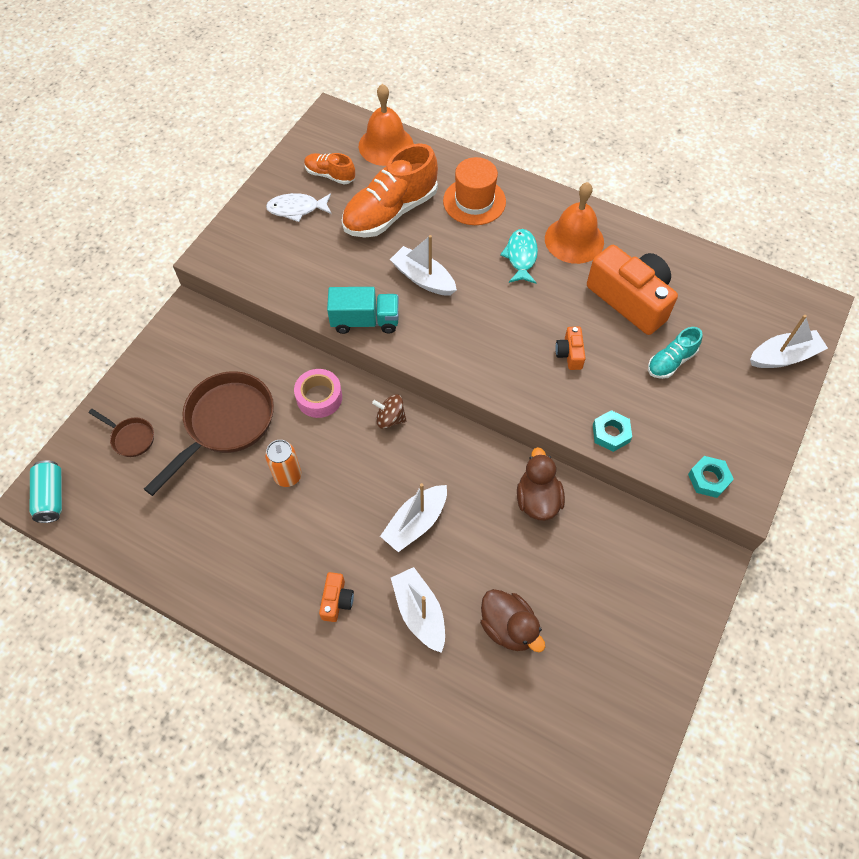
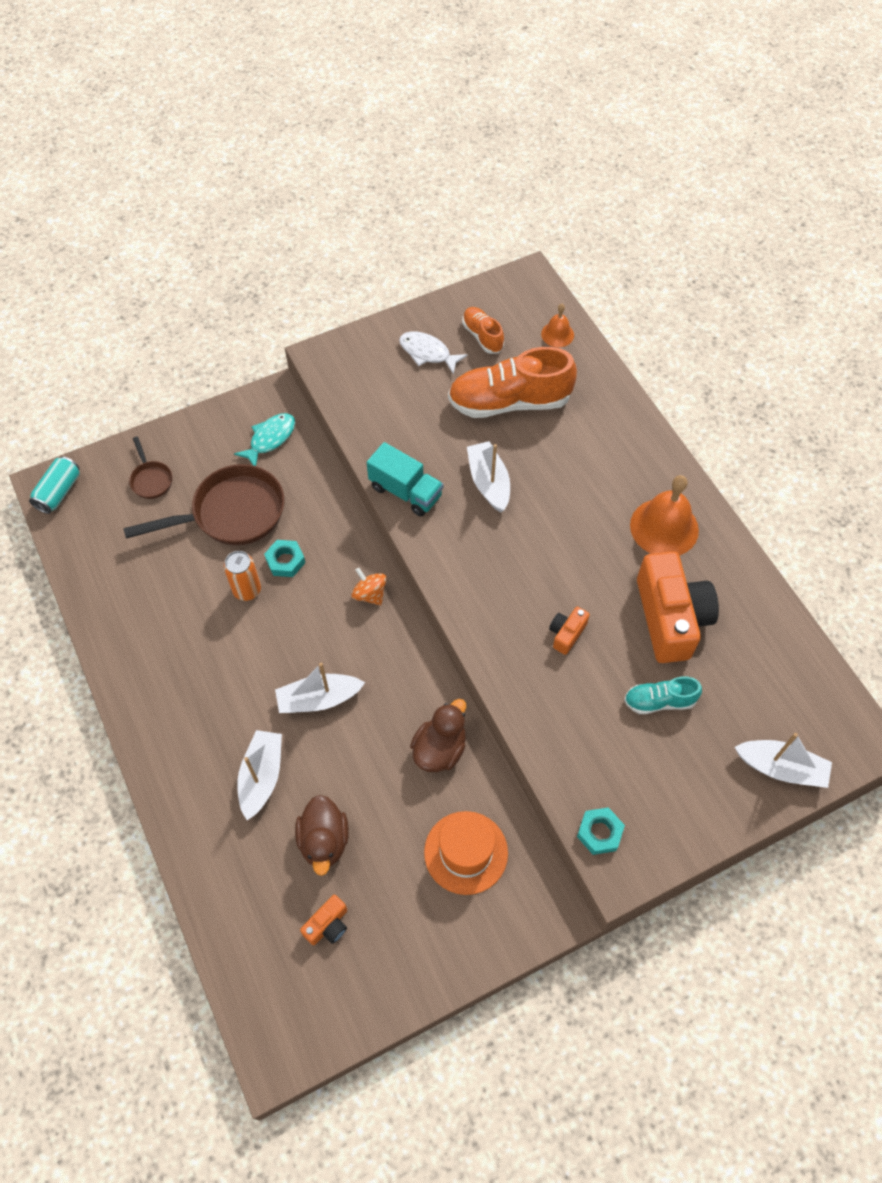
camera: 35 degrees right, 0 degrees up
(319, 397) = (325, 538): pink tape -> none
(337, 601) = (204, 721): orange camera -> orange camera (328, 925)
(386, 145) = (557, 334): orange bell -> orange bell, size x0.53
(390, 418) = (370, 594): brown spinning top -> orange spinning top
(474, 201) = (597, 435): orange hat -> orange hat (466, 852)
(521, 256) = (598, 514): turquoise fish -> turquoise fish (270, 439)
(611, 433) = (542, 731): turquoise nut -> turquoise nut (285, 561)

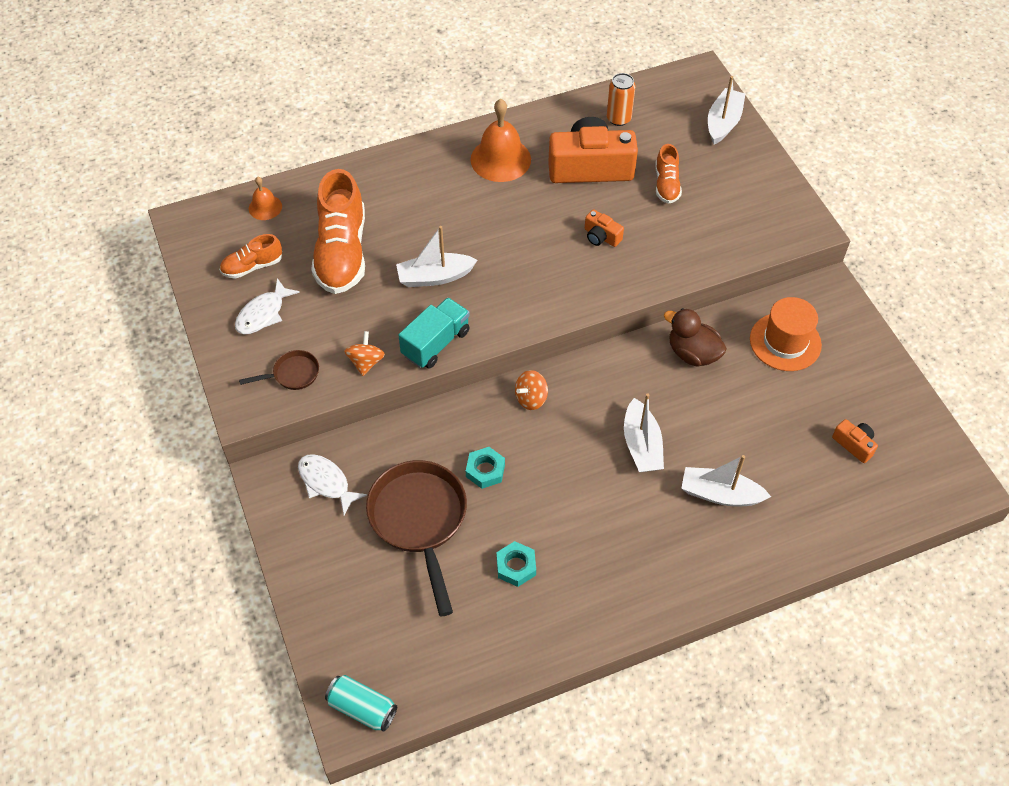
camera: 85 degrees left, 5 degrees down
(151, 479) = (361, 604): brown pan -> brown pan (292, 374)
(247, 590) = (516, 506): orange can -> orange can (618, 118)
(270, 439) = (326, 482): turquoise fish -> white fish
(324, 841) = (780, 445): brown duck -> none
(379, 438) = (366, 362): none -> orange spinning top
(599, 833) = (779, 236): turquoise nut -> turquoise nut (516, 566)
(659, 701) = (666, 185): turquoise shoe -> orange shoe

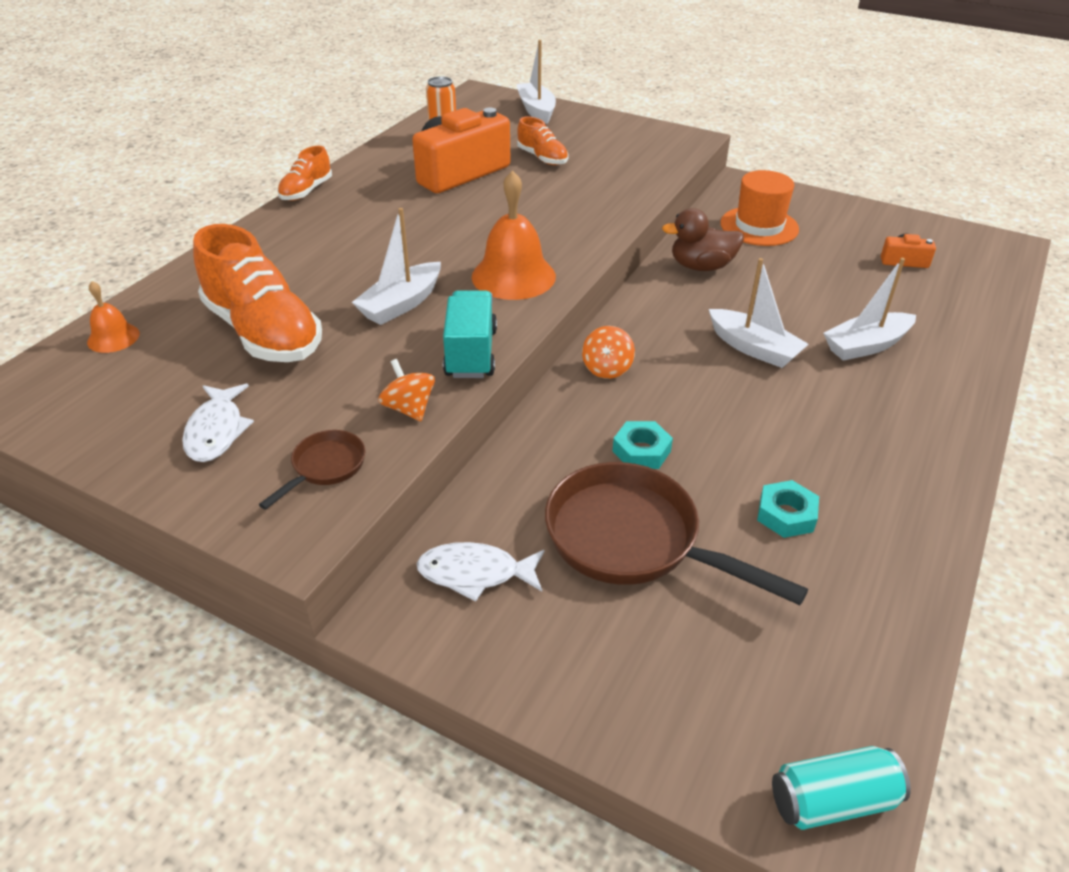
camera: 40 degrees left, 15 degrees down
(252, 266) = (152, 395): orange shoe -> orange shoe (306, 191)
(500, 159) = (363, 199): orange bell -> orange bell (513, 276)
(601, 237) = (532, 209): orange camera -> none

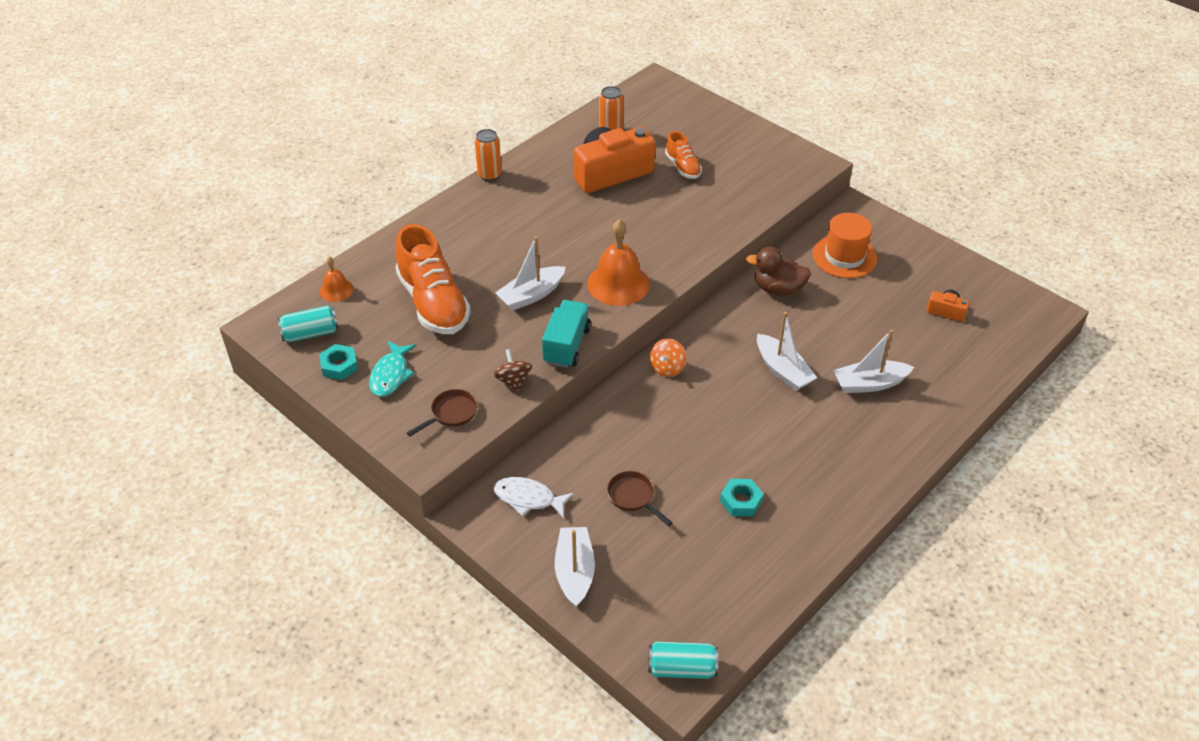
camera: 15 degrees right, 5 degrees up
(78, 397) = (310, 333): none -> turquoise can
(217, 431) = (391, 375): white fish -> turquoise fish
(306, 191) = (489, 175): orange shoe -> orange can
(409, 408) = (513, 381): orange spinning top -> brown spinning top
(536, 110) = (698, 110): white boat -> white boat (574, 572)
(632, 540) = (633, 497): brown pan -> brown pan, size x0.48
(641, 451) = (665, 437): turquoise nut -> turquoise nut (339, 366)

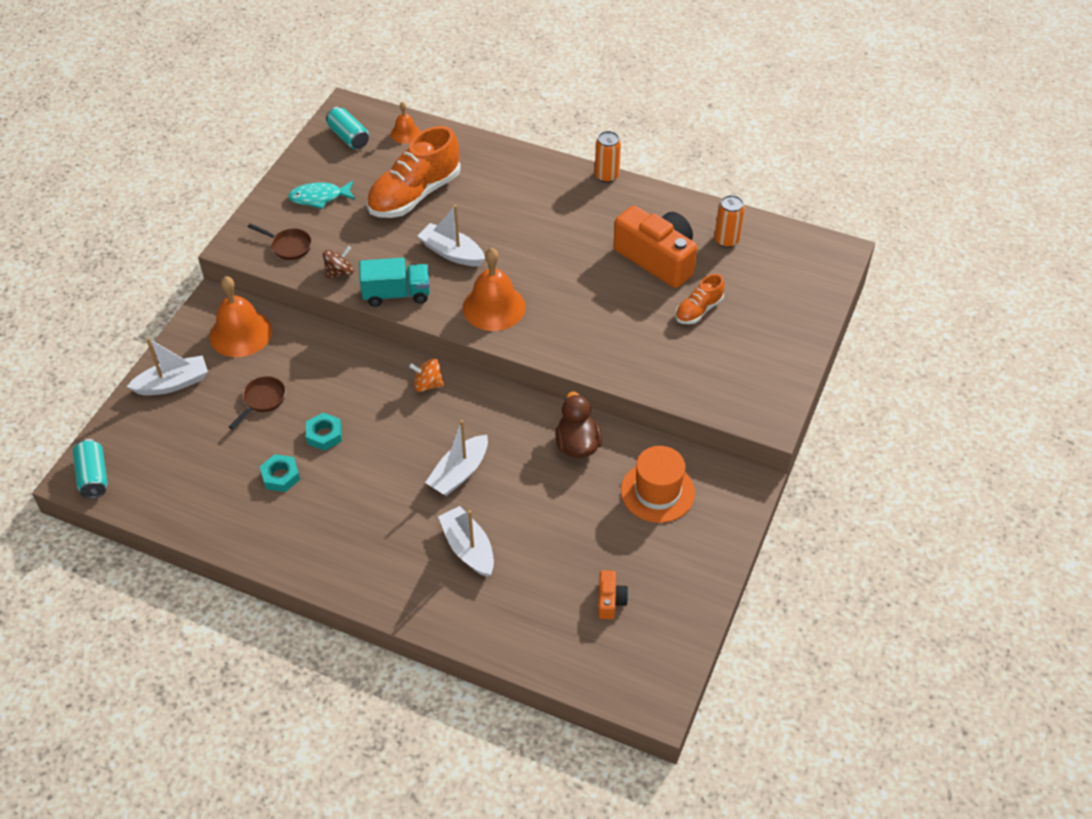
camera: 70 degrees right, 5 degrees up
(339, 366) = (318, 165): turquoise nut -> turquoise nut (324, 435)
(528, 499) = (240, 333): white fish -> orange bell

